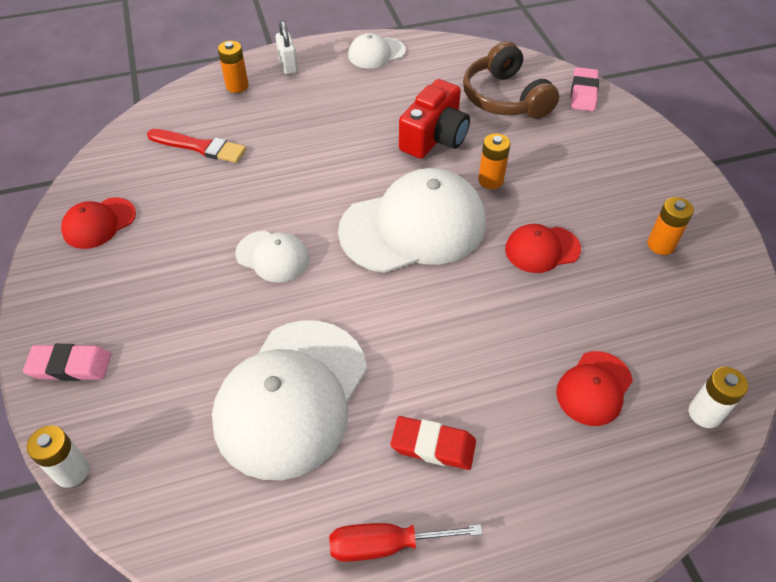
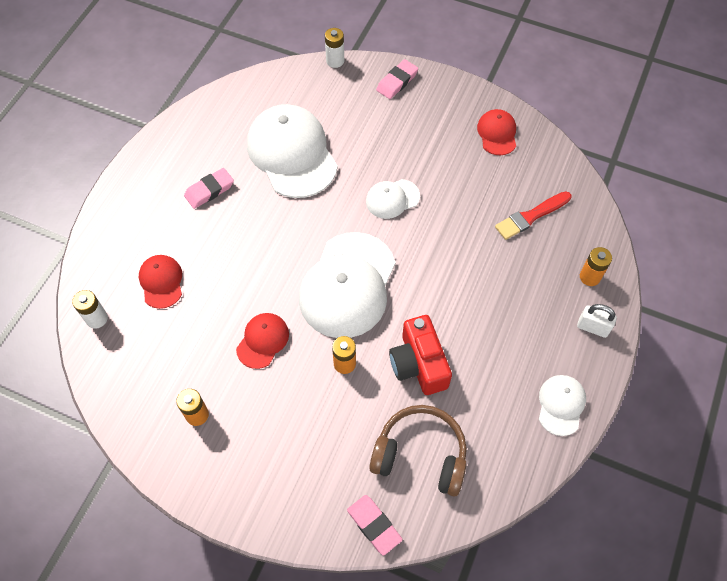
camera: 130 degrees right, 10 degrees up
(386, 544) = (189, 143): red screwdriver -> none
(433, 446) = (209, 190): red eraser -> pink eraser

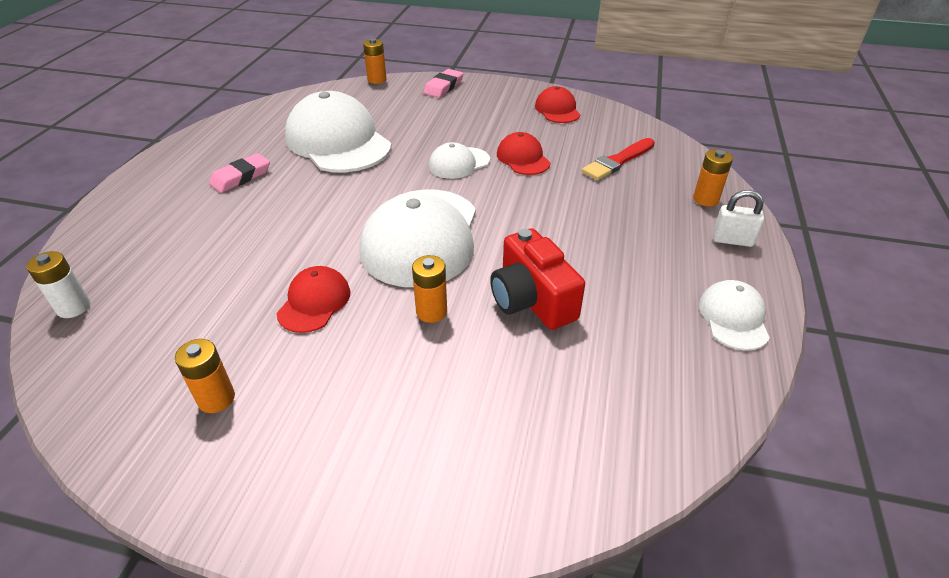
camera: 10 degrees left, 20 degrees down
(161, 282) = (173, 260): red cap -> red cap (523, 158)
(335, 61) = (377, 80): white battery -> orange battery
(374, 525) = (520, 509): pink eraser -> none
(420, 455) = (565, 401): brown headphones -> none

